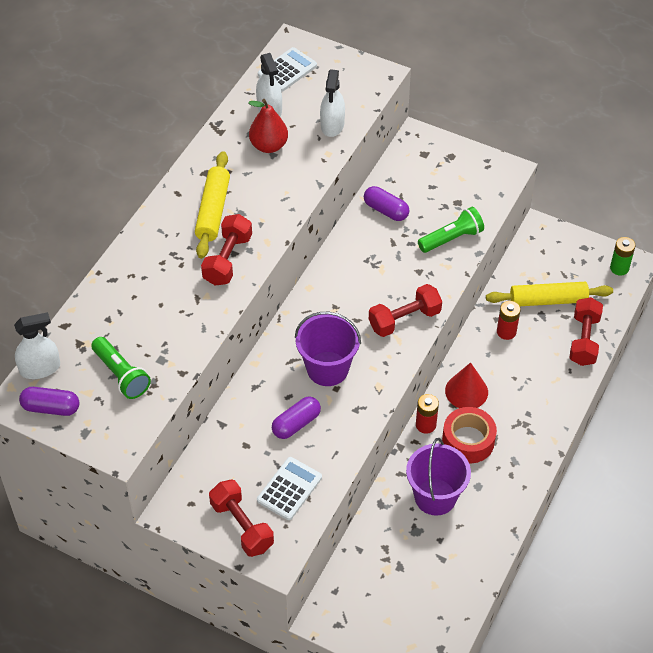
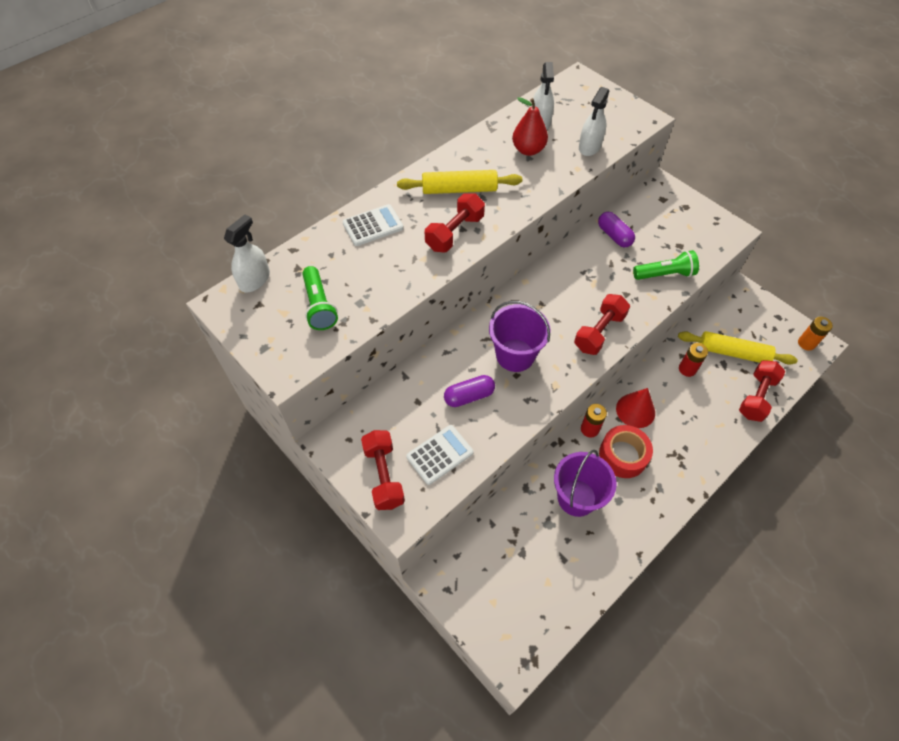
camera: 20 degrees right, 5 degrees up
(40, 368) = (255, 280): white spray bottle -> white spray bottle turned 60 degrees counterclockwise
(51, 408) = (246, 317): purple capsule -> none
(213, 211) = (459, 189): yellow rolling pin -> yellow rolling pin turned 60 degrees clockwise
(287, 70) = (567, 96): white calculator -> white calculator (373, 226)
(404, 319) = (599, 332): red dumbbell -> red dumbbell turned 45 degrees counterclockwise
(619, 268) = (806, 343): green battery -> orange battery

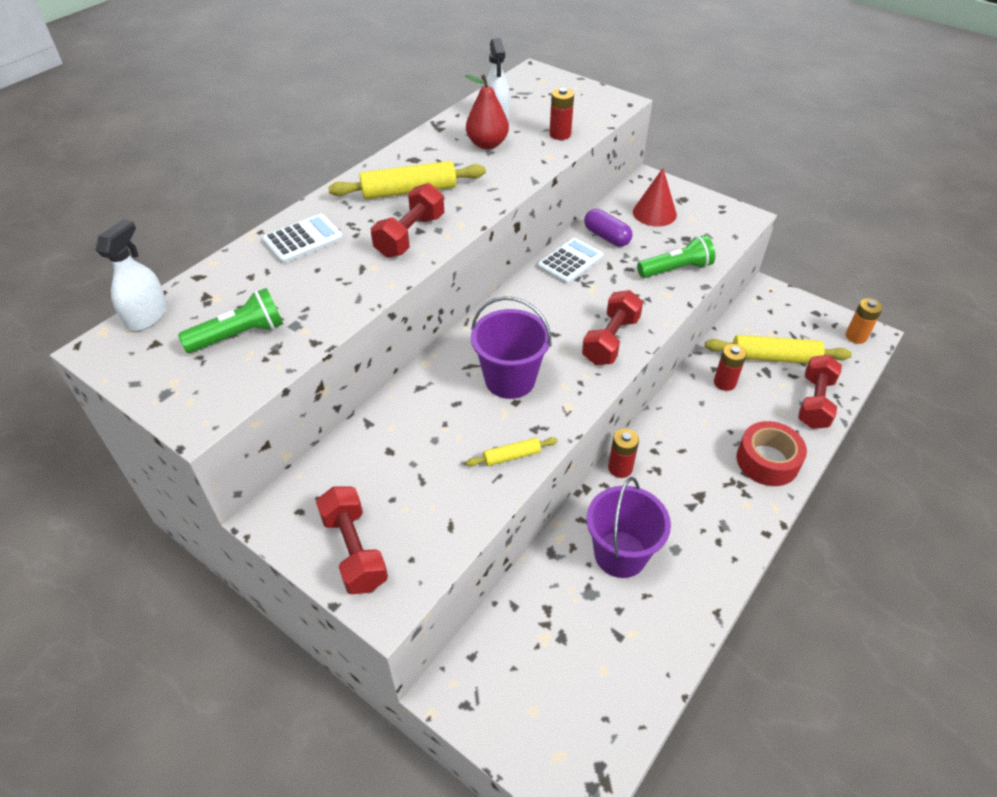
camera: 10 degrees left, 10 degrees down
(319, 306) = (239, 335): green flashlight -> green flashlight turned 90 degrees counterclockwise
(439, 454) = (429, 512): white calculator -> white calculator (570, 261)
(469, 396) = (457, 435): purple capsule -> none
(506, 420) = (512, 456): none -> yellow rolling pin
(589, 147) = (560, 134): white spray bottle -> red battery
(623, 455) = (669, 493): red tape -> red tape (767, 461)
(635, 410) = (672, 438): red cone -> red cone (654, 213)

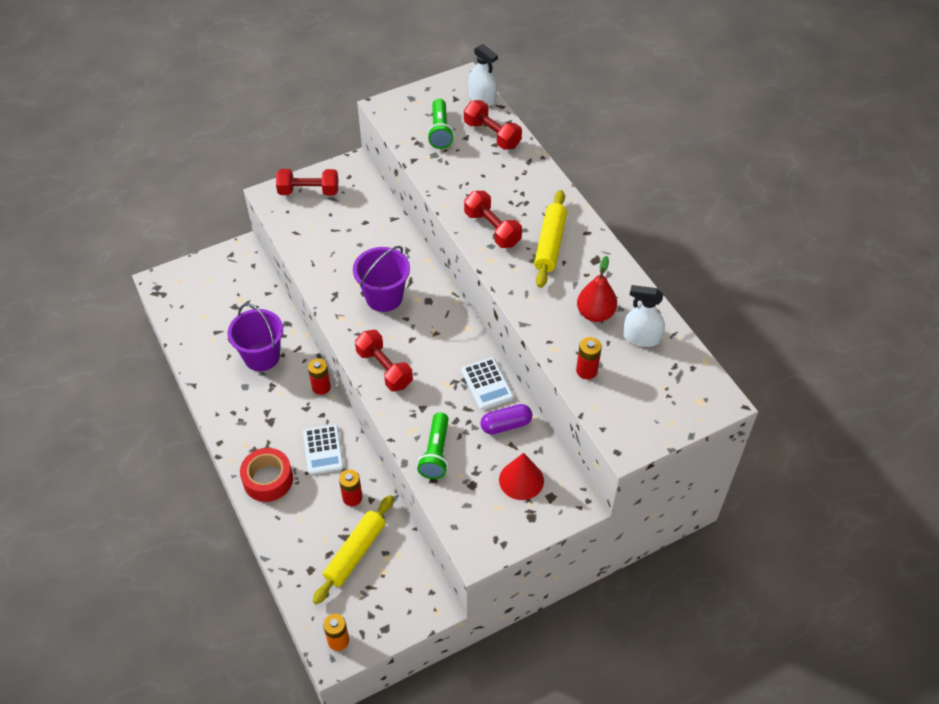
camera: 115 degrees right, 5 degrees up
(303, 239) = (520, 175): white calculator -> white calculator (323, 450)
(512, 456) = (322, 275): yellow rolling pin -> none
(814, 402) = (294, 550): red dumbbell -> red dumbbell (492, 135)

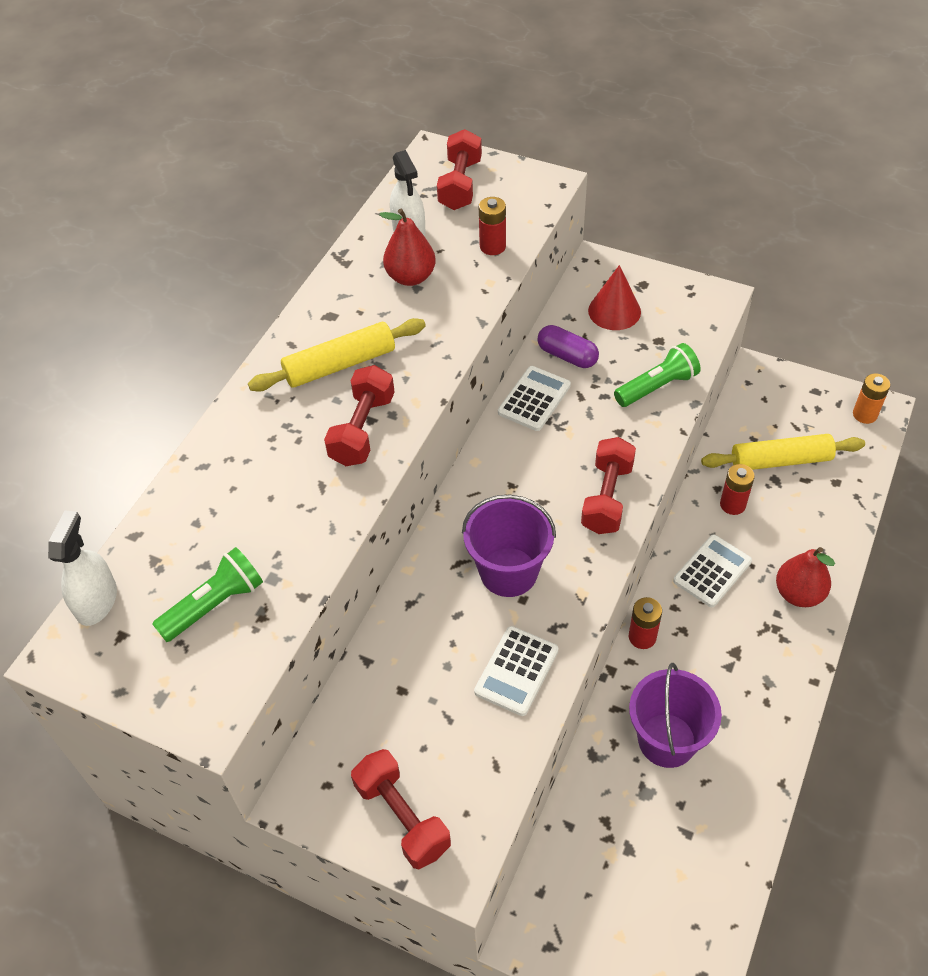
camera: 125 degrees left, 0 degrees up
(268, 480) = (798, 594): red tape -> red pear
(329, 266) = (516, 671): none -> white calculator
(492, 135) = (176, 538): red dumbbell -> red dumbbell (460, 184)

